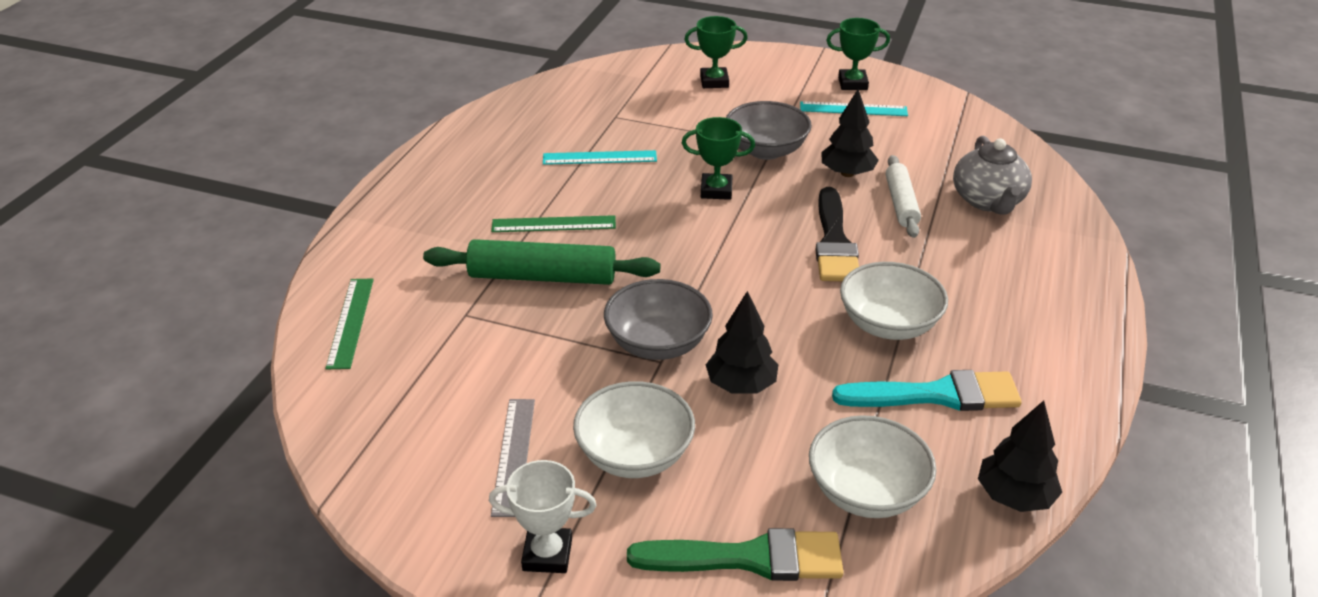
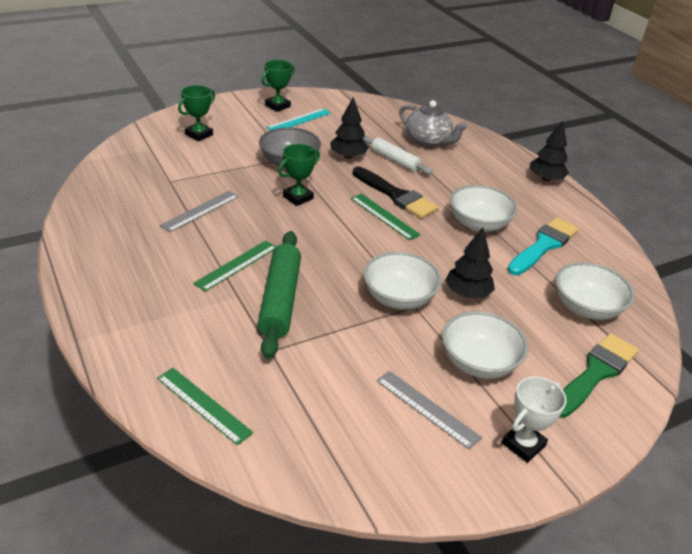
camera: 50 degrees left, 0 degrees up
(542, 277) = (280, 300): green rolling pin -> green rolling pin turned 45 degrees counterclockwise
(599, 158) = (200, 211): turquoise ruler -> grey ruler
(658, 343) = (399, 298): grey bowl -> white bowl
(782, 256) = (384, 216): none -> green ruler
(1014, 496) = (630, 271): black tree -> black tree (545, 179)

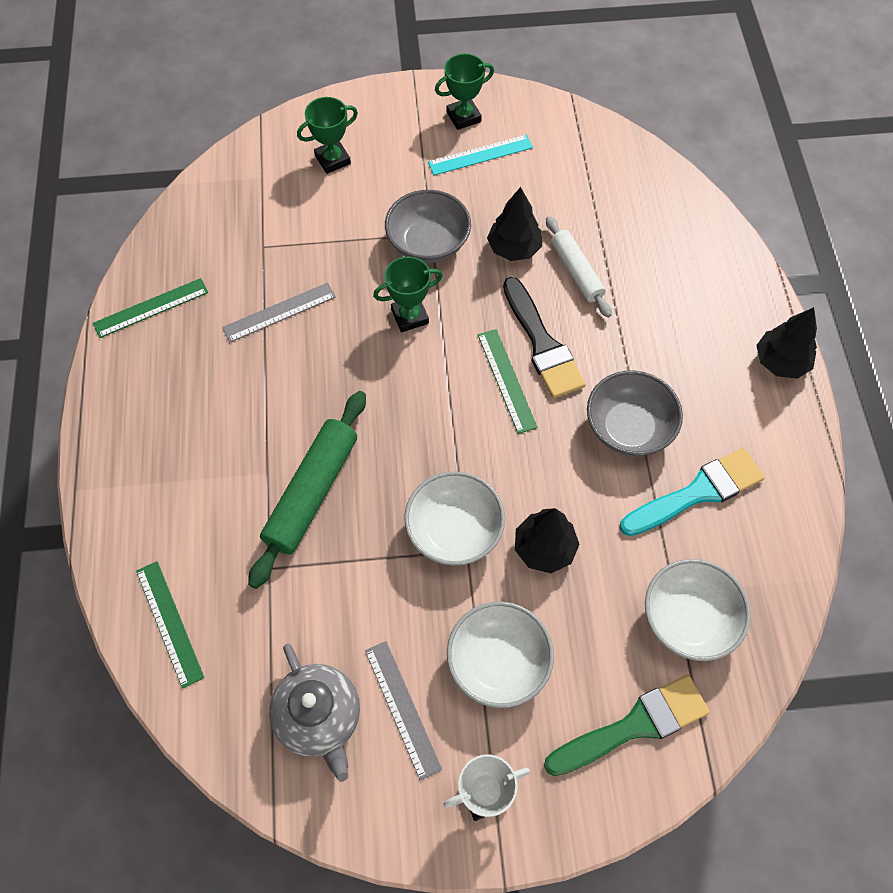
camera: 25 degrees right, 25 degrees up
(236, 265) = (285, 420): green ruler -> green ruler (151, 307)
(428, 141) = (646, 240): grey teapot -> grey teapot (319, 718)
(479, 224) = (628, 428): white bowl -> grey bowl

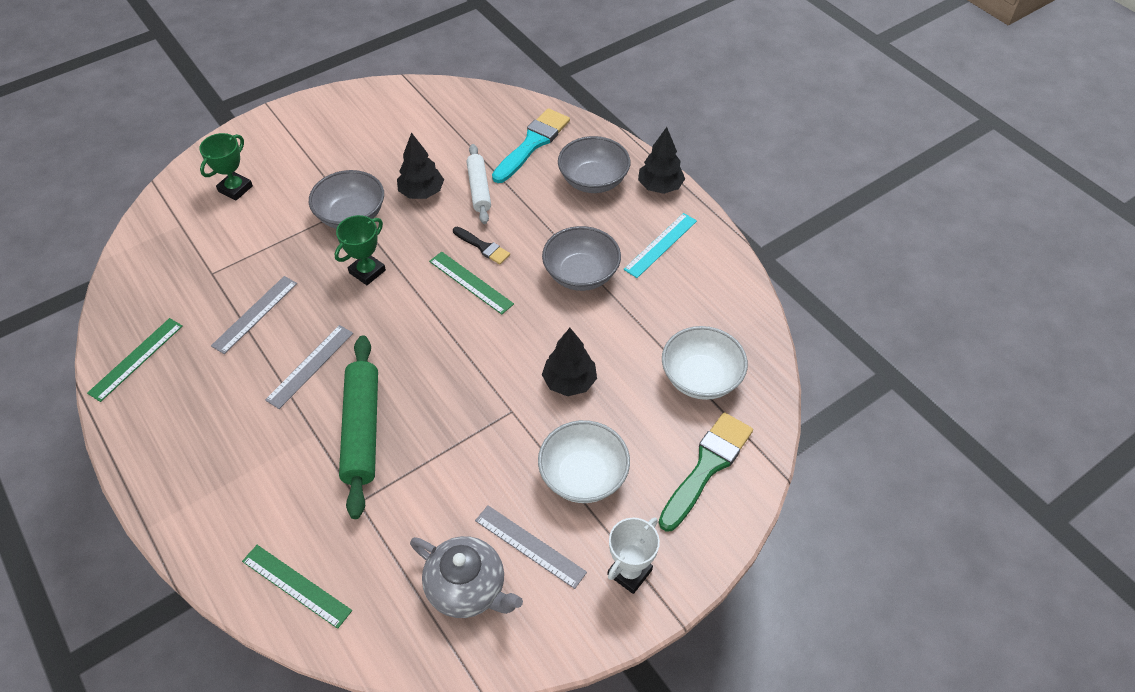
camera: 30 degrees left, 10 degrees down
(300, 396) = (310, 366): none -> grey ruler
(454, 530) = (493, 402): white bowl -> none
(463, 117) = (327, 120): green trophy -> none
(480, 155) = (356, 140): turquoise ruler -> turquoise ruler (661, 245)
(542, 344) = (483, 247): black brush -> black brush, size x0.55
(576, 272) = (479, 189): white rolling pin -> white rolling pin turned 45 degrees clockwise
(697, 492) = (655, 294): turquoise brush -> turquoise brush (532, 143)
(708, 319) = (593, 180): none -> grey bowl

